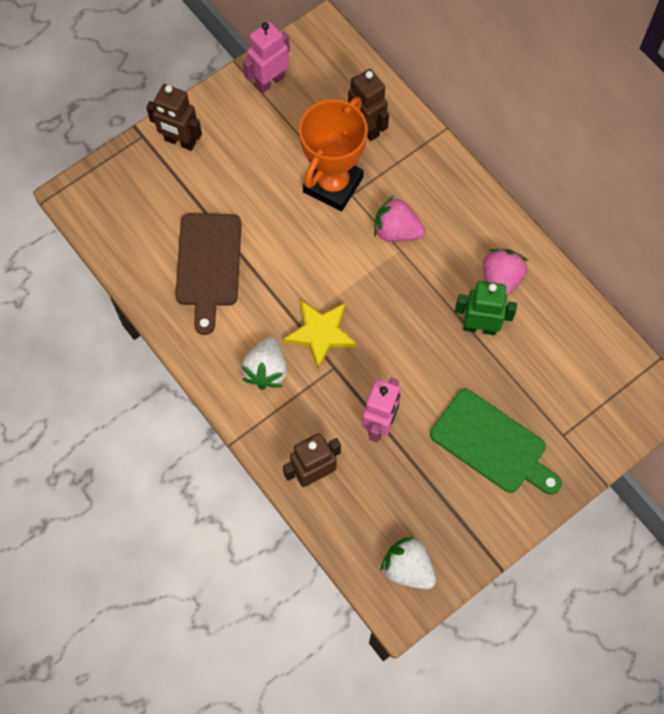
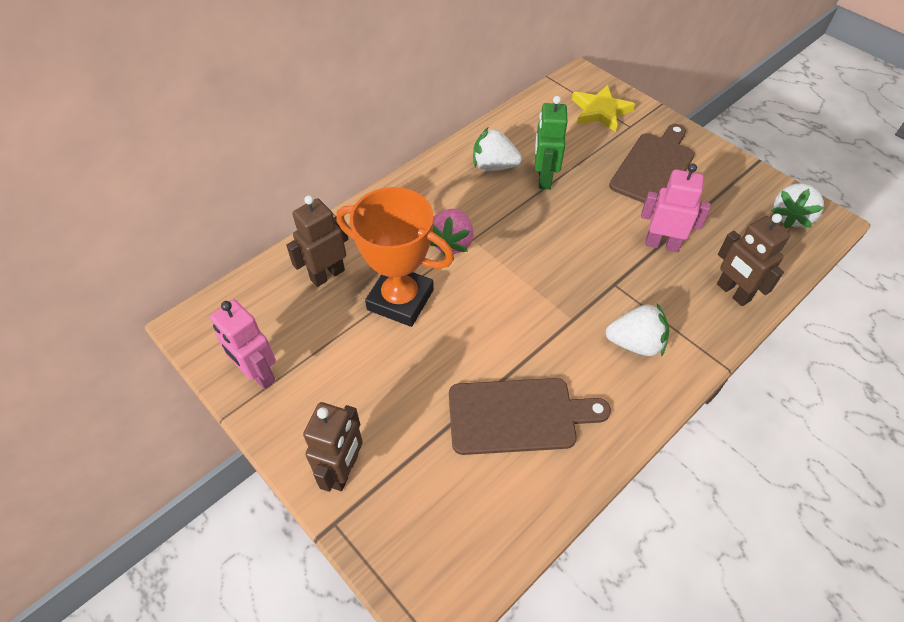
camera: 95 degrees left, 15 degrees down
(320, 333) = (580, 298): yellow star -> yellow star (600, 111)
(492, 444) = (654, 167): green cutting board -> brown cutting board
(501, 280) = (494, 166): pink strawberry -> white strawberry

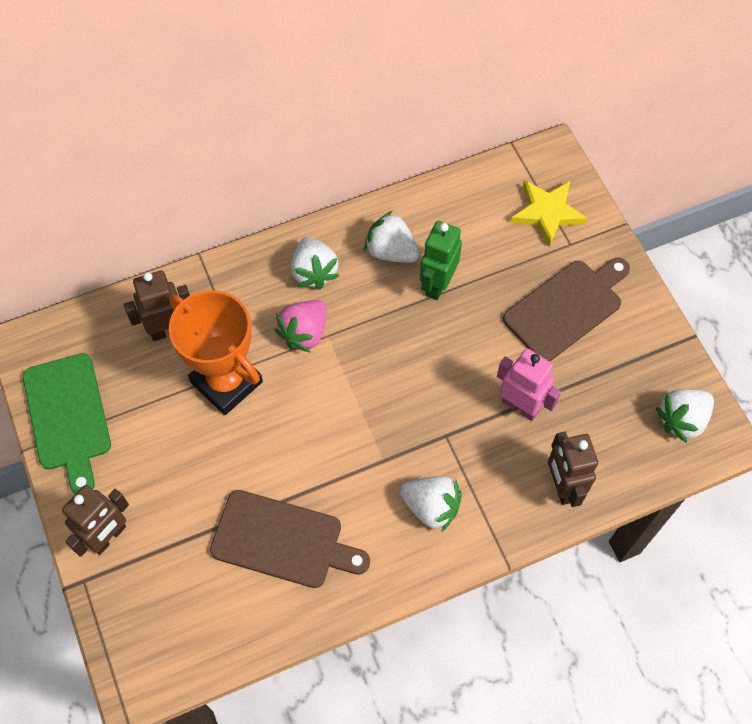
camera: 20 degrees right, 10 degrees up
(258, 374) = (68, 417): pink robot -> green cutting board
(437, 197) = (314, 272): none -> white strawberry

